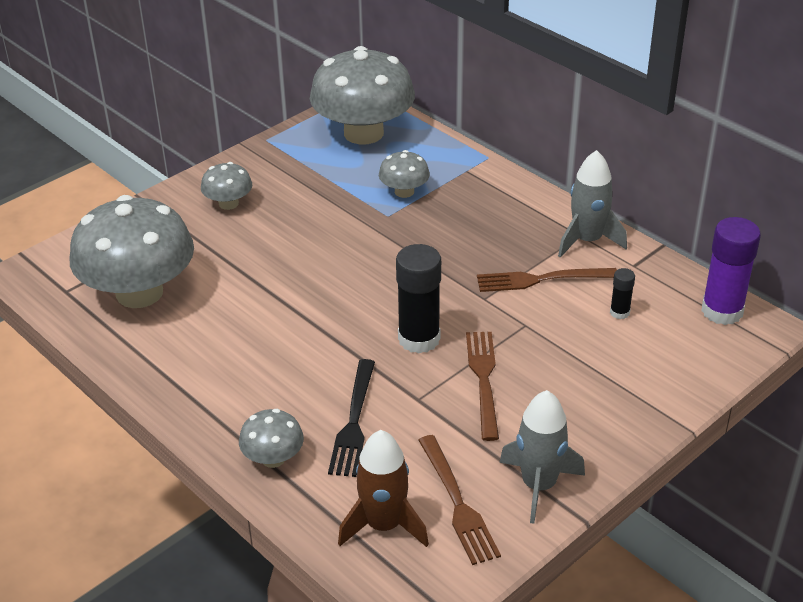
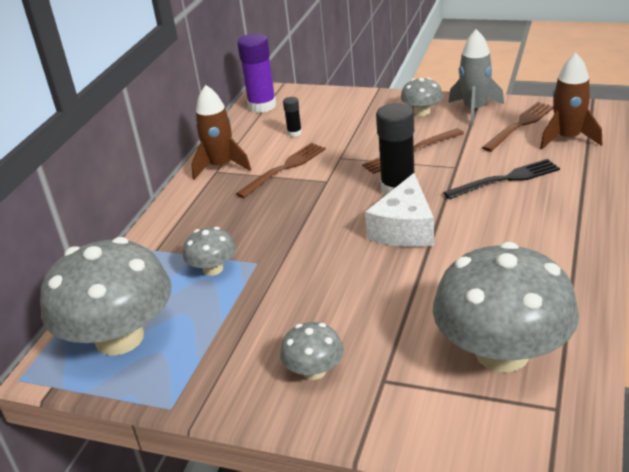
camera: 115 degrees left, 5 degrees down
(273, 458) = (576, 193): grey mushroom -> grey mushroom (422, 112)
(345, 313) = (404, 228): none -> white cheese
(540, 280) = (285, 168): brown fork -> brown fork turned 105 degrees counterclockwise
(587, 240) = (221, 166): grey rocket -> brown rocket

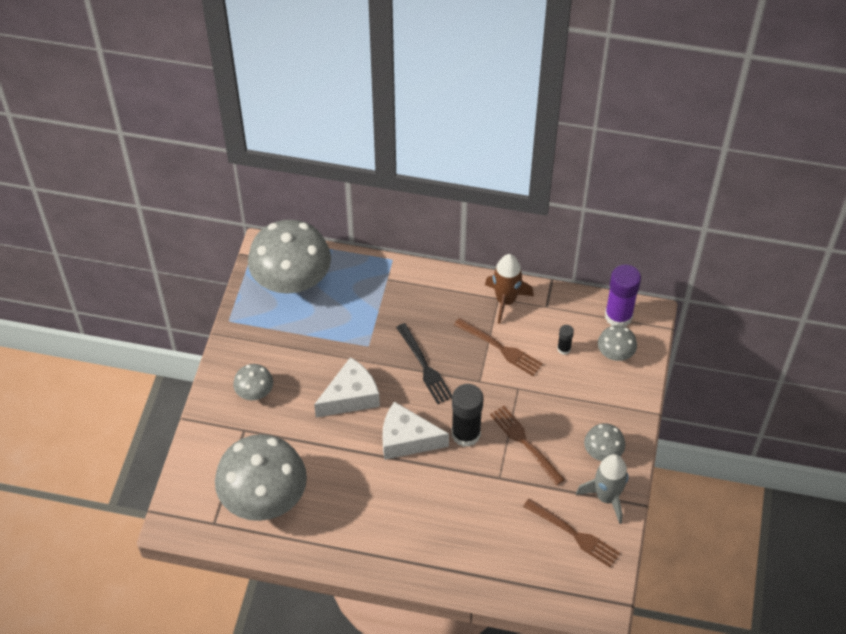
camera: 80 degrees right, 20 degrees up
(213, 269) = (362, 319): grey mushroom -> grey mushroom (615, 353)
(336, 275) = (350, 397): none -> white cheese
(506, 179) = (477, 515): black fork -> black fork (425, 367)
(567, 138) = (547, 571): brown rocket -> none

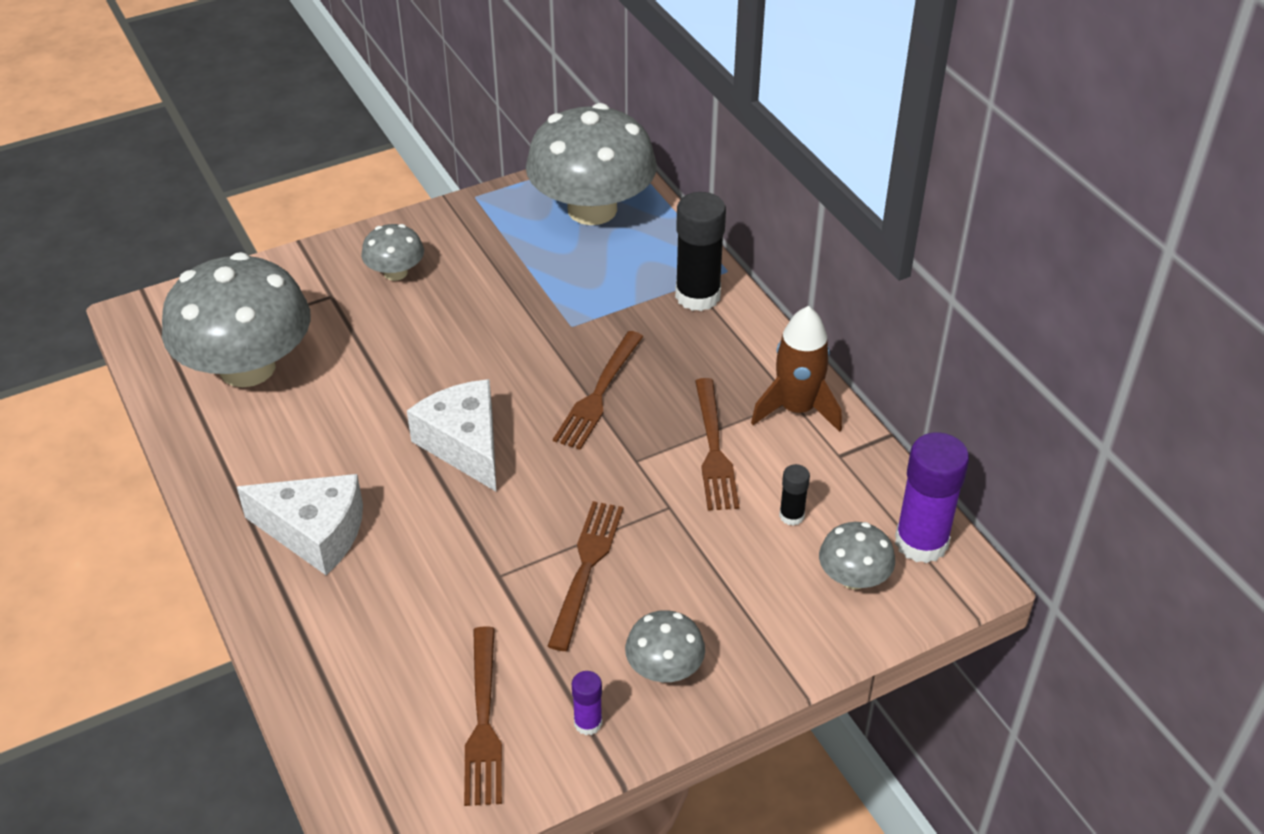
camera: 50 degrees right, 10 degrees down
(350, 397) = (476, 355): white cheese -> white cheese (314, 533)
(425, 367) = (598, 395): black fork -> brown fork
(466, 434) = (535, 497): black glue stick -> black glue stick (697, 296)
(606, 497) = (588, 723): grey rocket -> purple glue stick

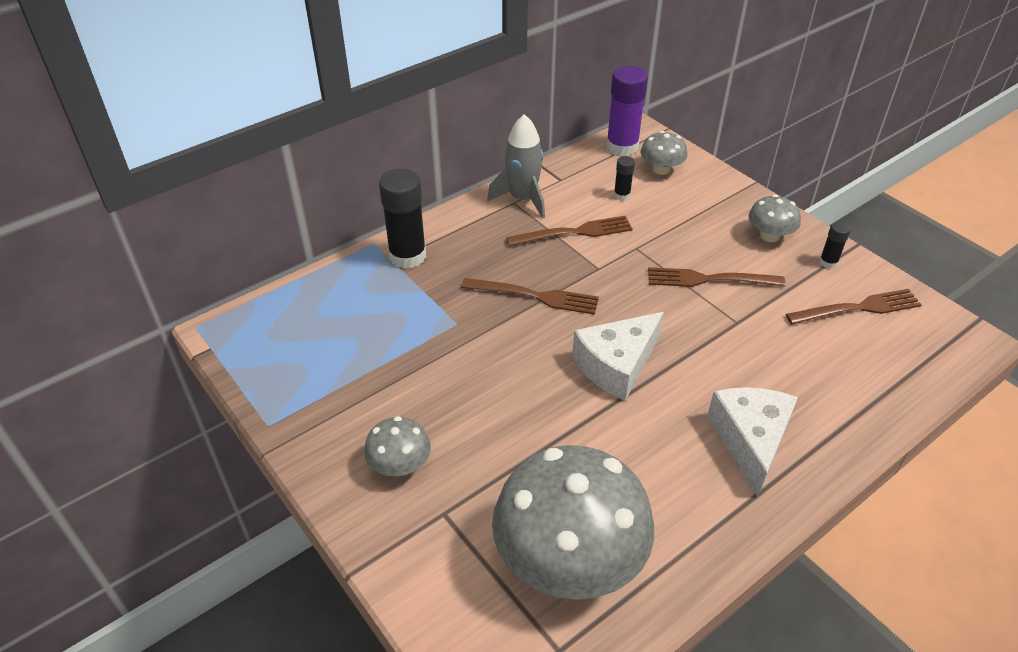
camera: 100 degrees left, 0 degrees up
(588, 723) = (828, 262): purple glue stick -> black glue stick
(592, 209) = (291, 333): grey mushroom -> none
(797, 409) = (523, 199): brown rocket -> grey rocket

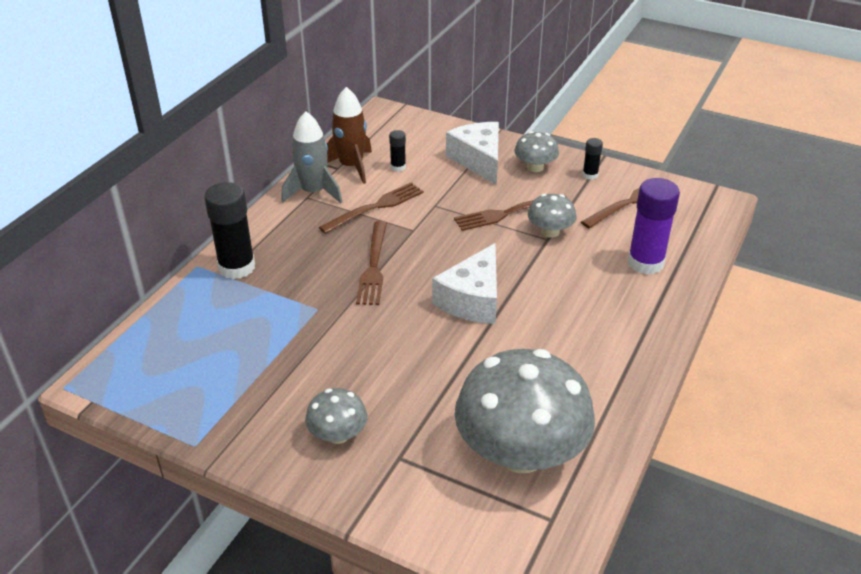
camera: 25 degrees left, 5 degrees down
(536, 296) = (373, 267): brown fork -> brown fork turned 105 degrees clockwise
(575, 182) = (351, 166): none -> brown rocket
(622, 147) = (375, 128): purple glue stick -> purple glue stick (645, 262)
(661, 169) = (419, 138): grey mushroom -> grey mushroom (550, 231)
(750, 441) = (606, 322): white cheese -> white cheese (479, 160)

